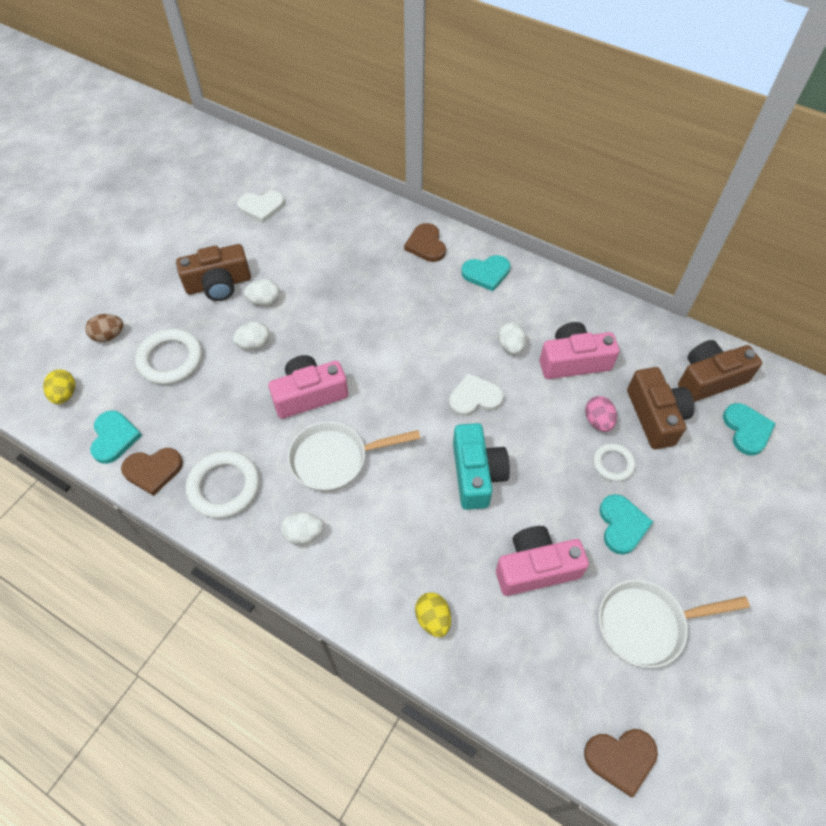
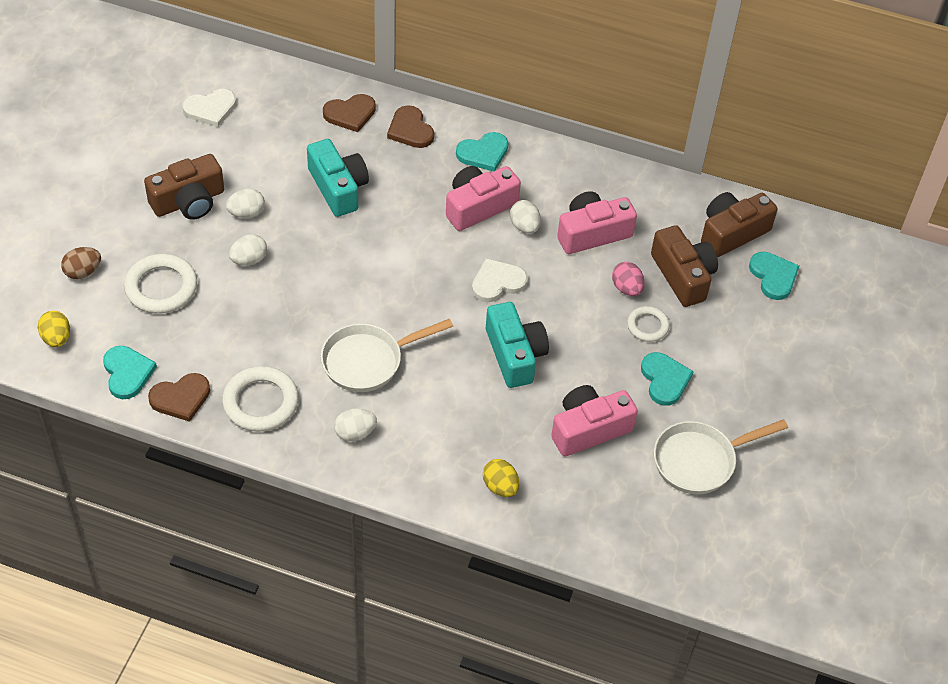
camera: 15 degrees left, 5 degrees down
(309, 395) = (324, 303): pink camera -> pink camera (478, 206)
(350, 288) = (338, 188): none -> turquoise camera
(621, 758) = (691, 568): brown heart -> brown heart (350, 114)

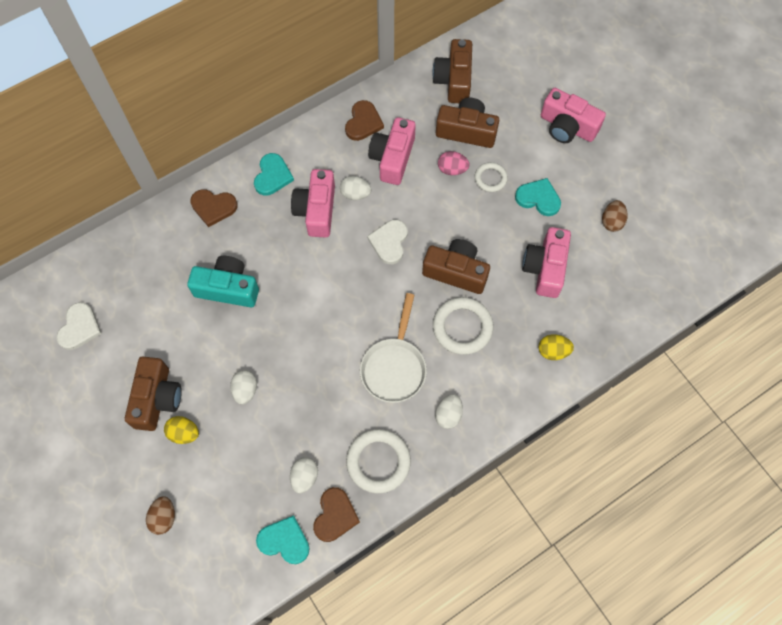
camera: 50 degrees left, 15 degrees up
(56, 338) = (213, 575): yellow egg -> yellow egg (184, 433)
(161, 287) = (223, 468): white ring -> white ring (462, 327)
(246, 213) = (201, 365): white egg -> white egg (304, 477)
(350, 114) = (166, 236): brown heart -> brown heart (363, 122)
(515, 355) = (456, 272): turquoise camera -> brown camera
(700, 461) = (612, 221): white pan -> brown egg
(773, 276) = (504, 82): turquoise heart -> none
(776, 359) = (567, 126): none -> pink camera

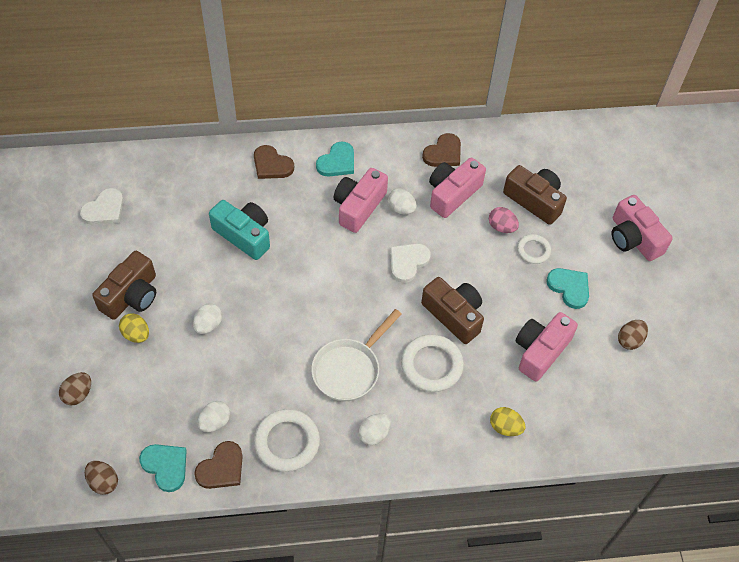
camera: 25 degrees right, 10 degrees down
(237, 585) = (103, 482): none -> brown egg
(454, 80) = (548, 153): brown camera -> none

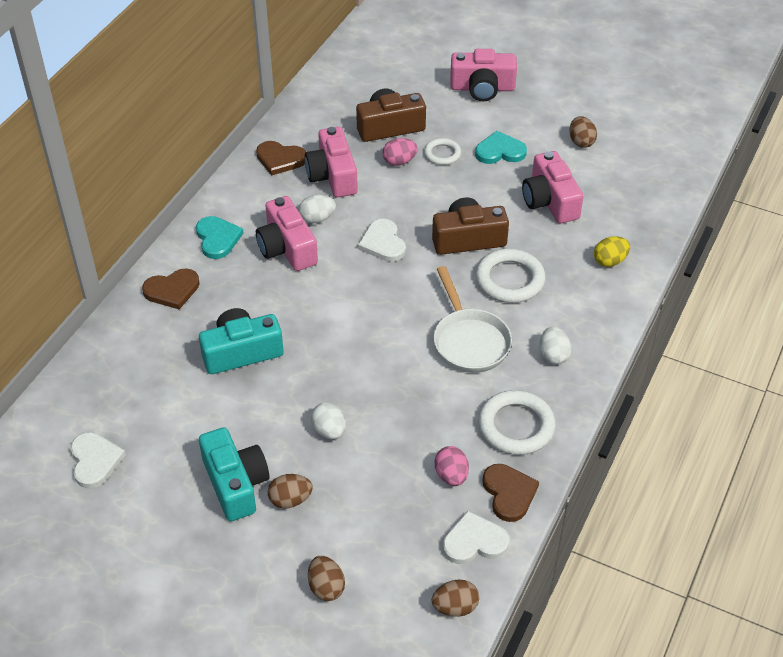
camera: 55 degrees left, 10 degrees down
(131, 295) = (235, 483): brown camera -> turquoise camera
(136, 334) = (290, 500): yellow egg -> brown egg
(165, 466) = (474, 541): turquoise heart -> white heart
(215, 422) = (451, 475): white egg -> pink egg
(443, 153) = (280, 159): brown heart -> brown heart turned 120 degrees clockwise

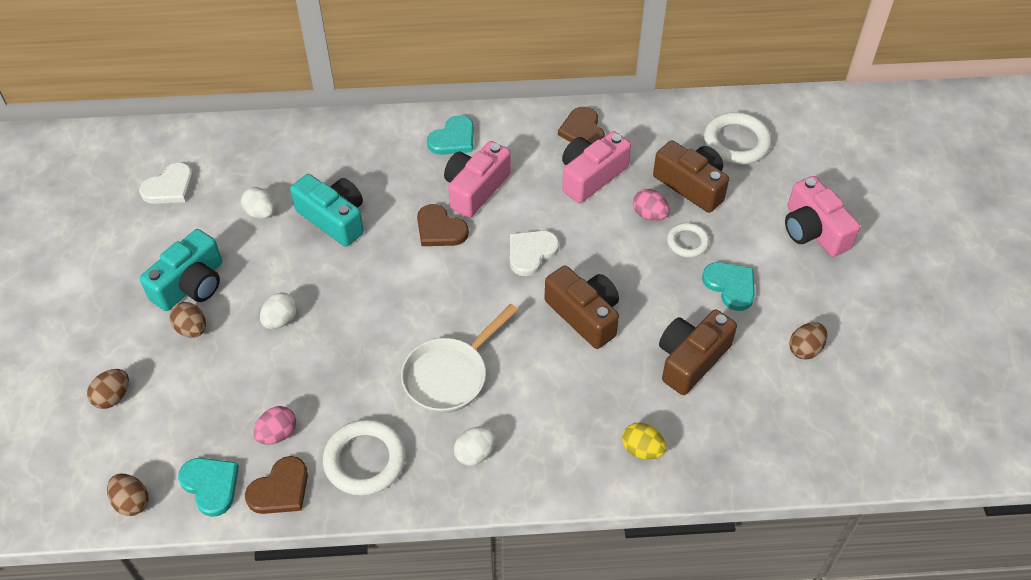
camera: 60 degrees right, 5 degrees up
(172, 290) = (374, 141): brown heart -> brown heart (440, 229)
(317, 219) = (527, 192): white egg -> white egg (261, 213)
(474, 541) = (211, 485): white heart -> turquoise heart
(509, 280) = (553, 373): white ring -> white ring (736, 142)
(550, 201) = (691, 359): pink camera -> brown camera

